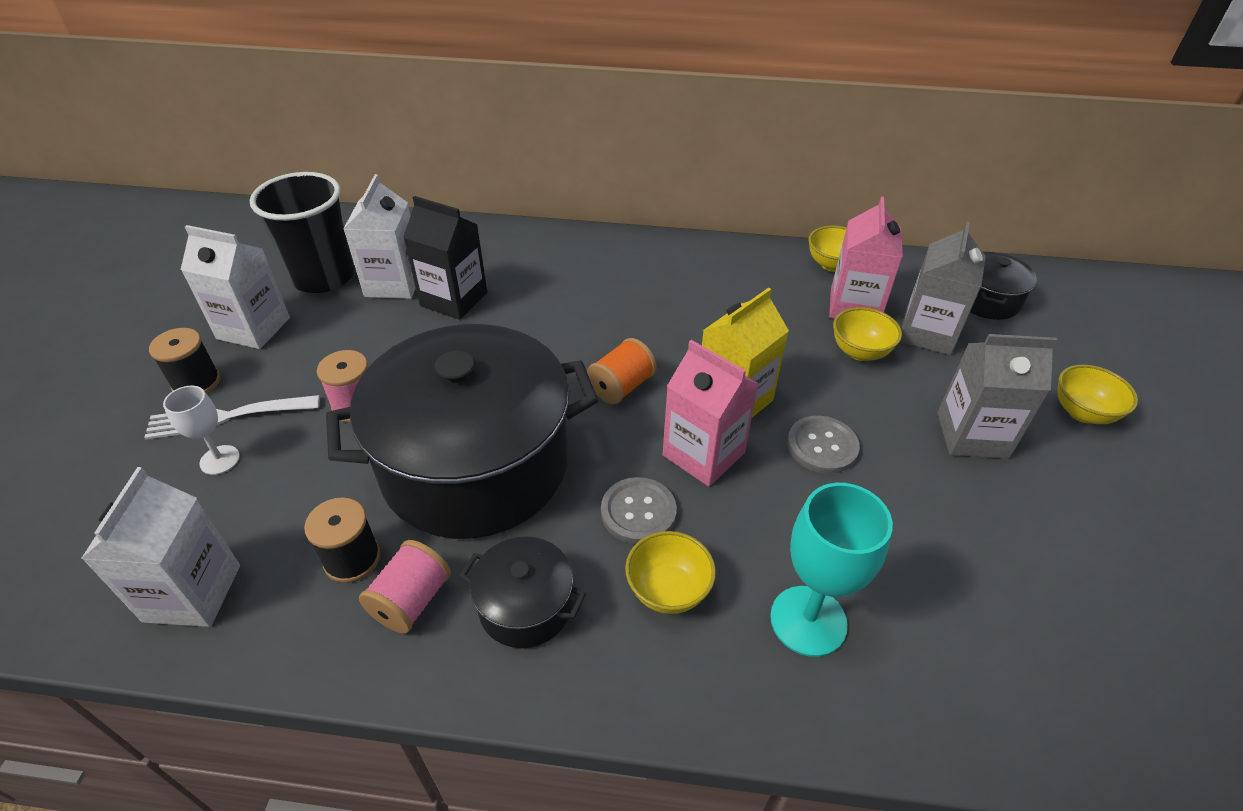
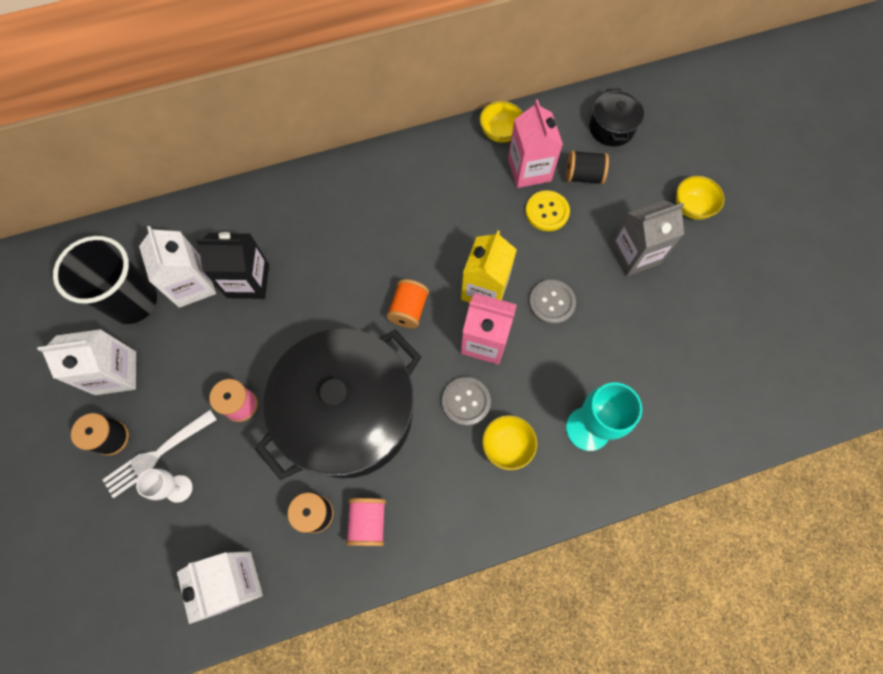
camera: 25 degrees left, 25 degrees up
(526, 606) = (434, 494): black pot -> none
(860, 352) = (547, 212): yellow bowl -> yellow button
(927, 333) = (583, 176): grey carton -> black spool

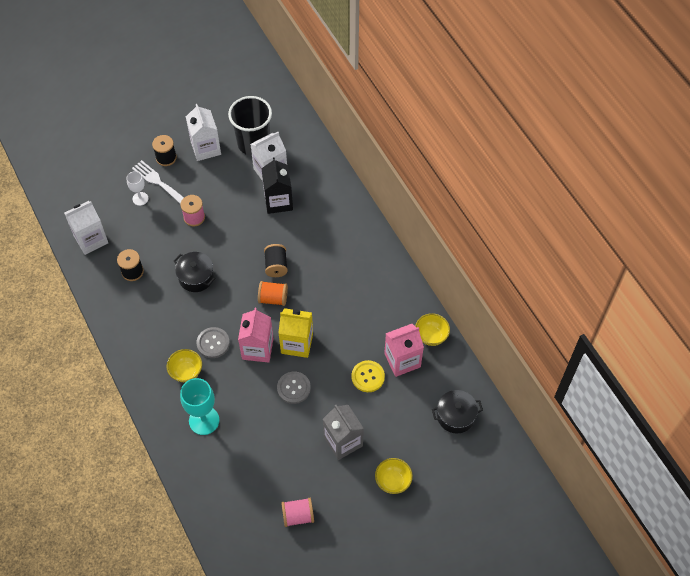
camera: 80 degrees right, 10 degrees down
(349, 414) = (196, 277): black pot -> black pot, size x0.43
(368, 522) = (130, 300): pink spool -> pink spool (298, 516)
(583, 176) = (405, 399): black spool -> black spool (276, 266)

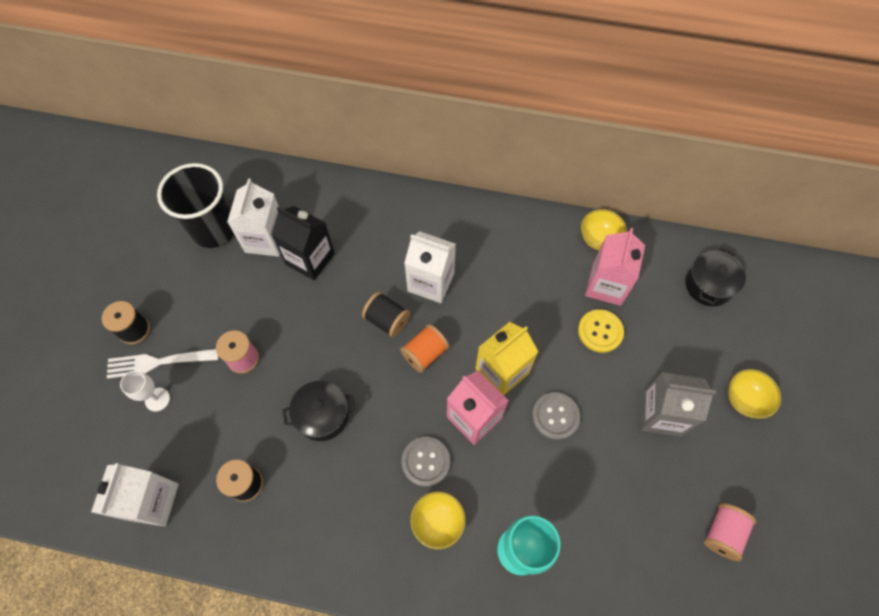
camera: 50 degrees left, 5 degrees up
(206, 148) = (168, 279): white carton -> white carton (431, 282)

